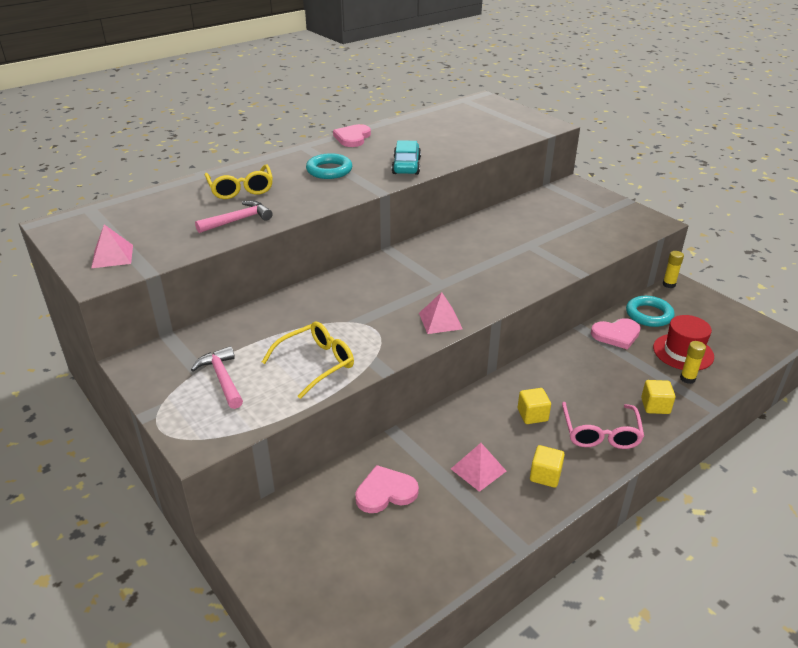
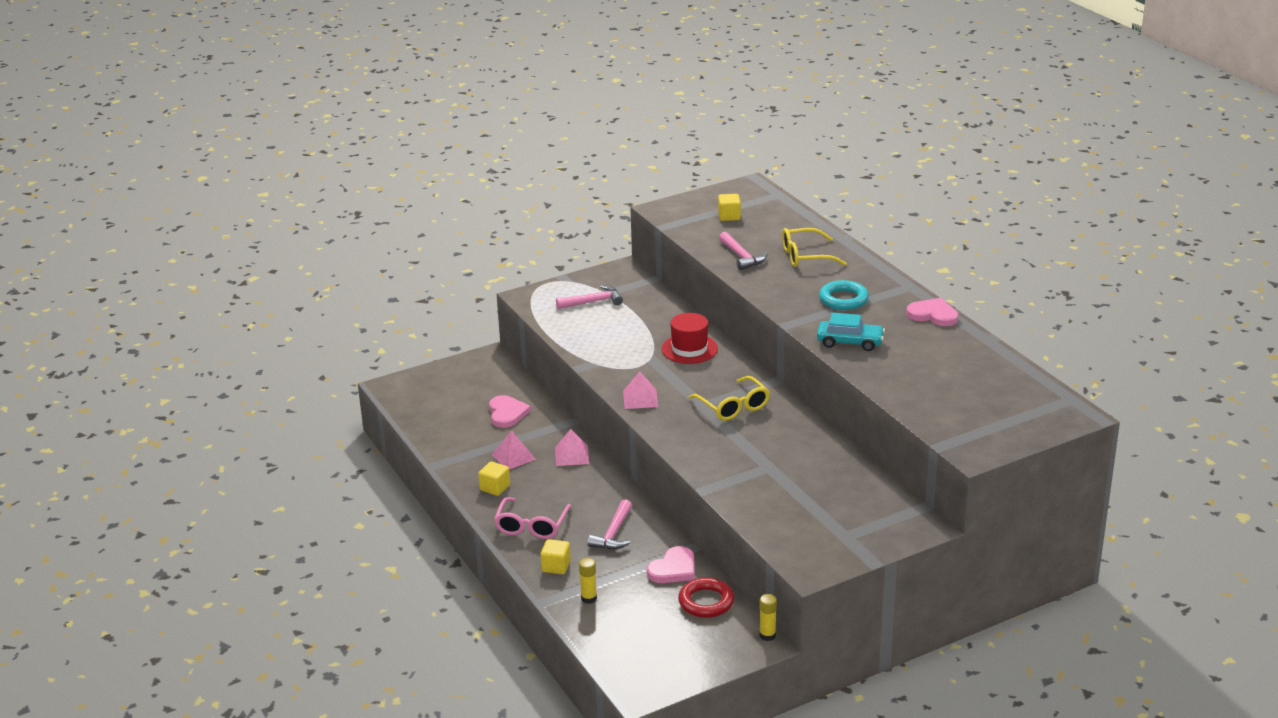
camera: 100 degrees right, 5 degrees down
(112, 256) = (692, 211): pink pyramid -> pink pyramid (572, 455)
(316, 363) = (598, 339): yellow glasses -> yellow glasses (733, 406)
(532, 415) = (567, 493): yellow cube -> yellow cube (729, 216)
(584, 375) = (613, 533): none -> pink hammer
(600, 433) = (531, 526): pink glasses -> pink glasses turned 90 degrees counterclockwise
(616, 335) = (673, 569): pink heart -> pink heart turned 135 degrees counterclockwise
(649, 315) = (706, 602): turquoise ring -> red ring
(683, 352) = (632, 608): red hat -> red hat (689, 349)

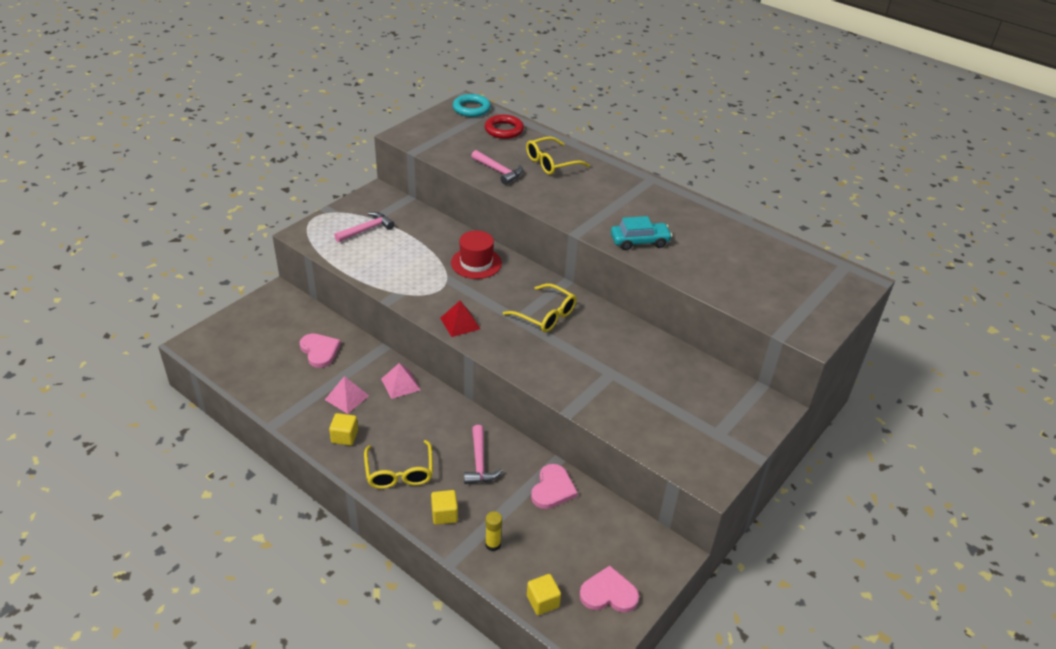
camera: 25 degrees left, 10 degrees up
(531, 526) = (399, 472): pink glasses -> yellow glasses
(640, 398) = (460, 323): pink pyramid -> red pyramid
(706, 602) = (600, 519): red ring -> red ring (504, 130)
(729, 216) = (465, 134): yellow cube -> yellow cube (542, 601)
(767, 635) = (672, 543): yellow glue stick -> none
(843, 299) = (608, 200): turquoise ring -> turquoise ring (471, 109)
(933, 315) = (687, 203): pink heart -> pink heart (608, 593)

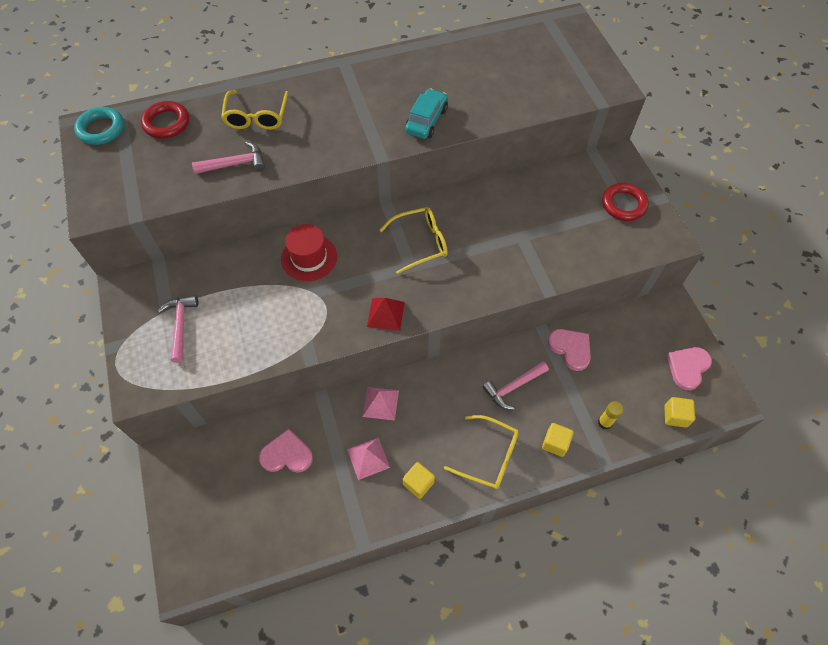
camera: 55 degrees left, 20 degrees up
(479, 462) = (513, 387): pink hammer -> pink hammer turned 120 degrees clockwise
(719, 430) = (623, 204): none -> red ring

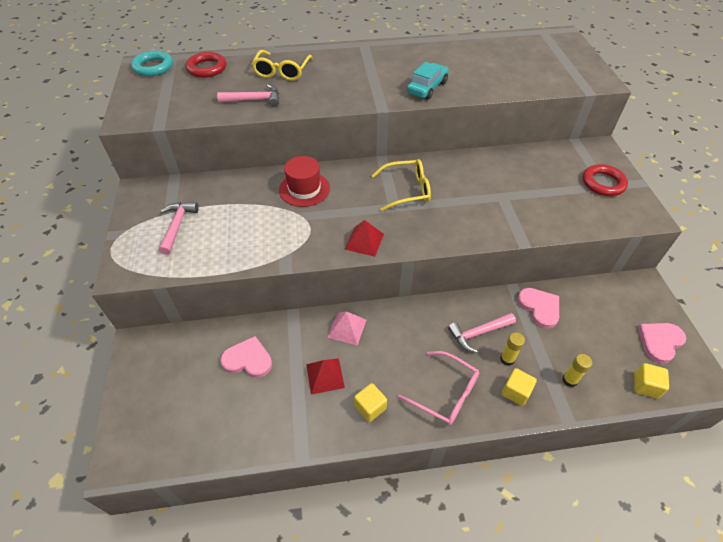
camera: 10 degrees right, 10 degrees down
(368, 458) = (325, 375): pink pyramid -> red pyramid
(489, 456) = (445, 393): yellow glasses -> pink glasses
(544, 410) = (507, 359): none -> yellow glue stick

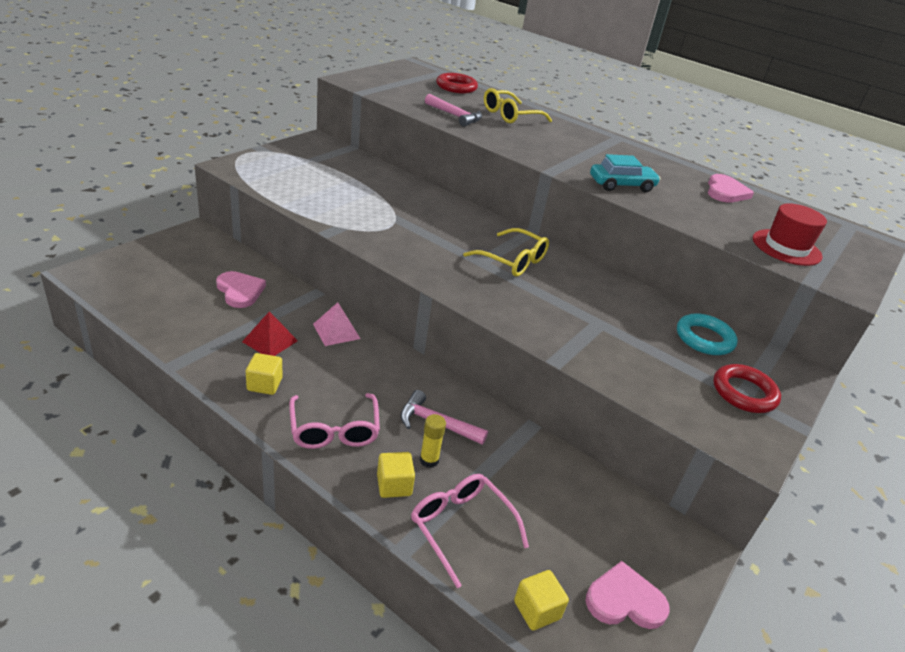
camera: 40 degrees right, 15 degrees down
(153, 67) = (420, 69): turquoise ring -> turquoise ring (704, 338)
(177, 226) = (304, 168): pink hammer -> none
(304, 189) = (428, 207): red hat -> red hat (786, 247)
(364, 241) = (413, 260): red pyramid -> none
(539, 308) = (531, 459): pink heart -> pink heart (725, 192)
(569, 380) = (461, 527): yellow glue stick -> pink glasses

